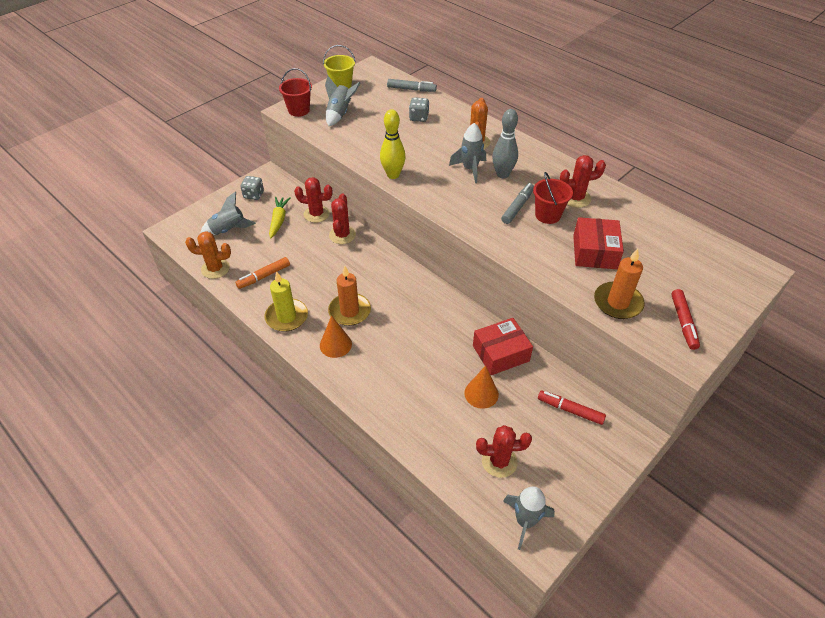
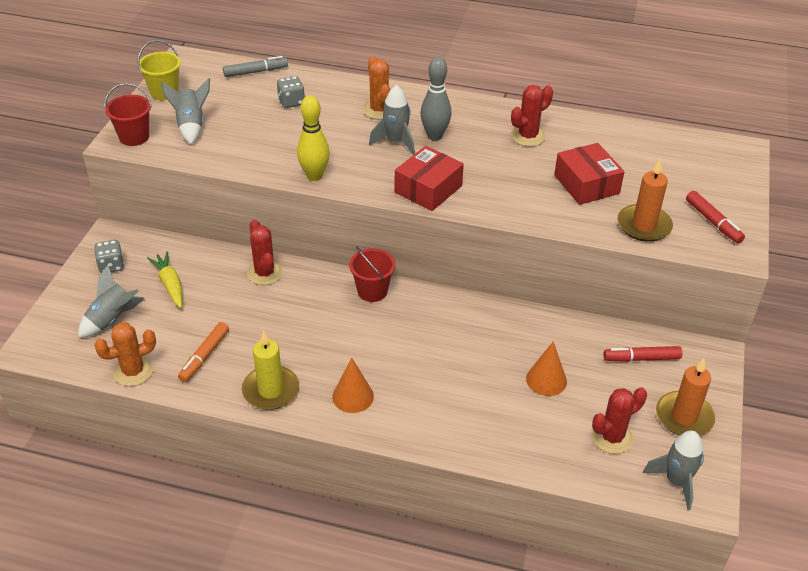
camera: 30 degrees left, 5 degrees down
(316, 214) = (213, 260): red cactus -> none
(349, 311) = (340, 354): orange candle -> orange candle (684, 417)
(501, 353) = (536, 331): red box -> red box (428, 189)
(517, 207) = (477, 165): grey marker -> none
(547, 215) = (513, 163): red bucket -> red bucket (372, 291)

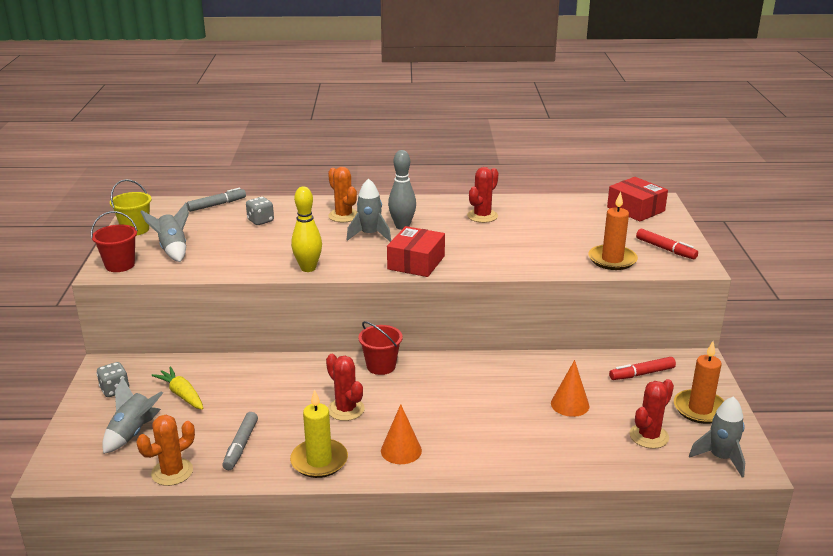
camera: 15 degrees left, 15 degrees down
(204, 356) = (241, 446): orange marker -> grey marker
(264, 273) = (272, 370): red cactus -> red cactus (346, 409)
(586, 184) = (549, 240): red box -> red box (635, 209)

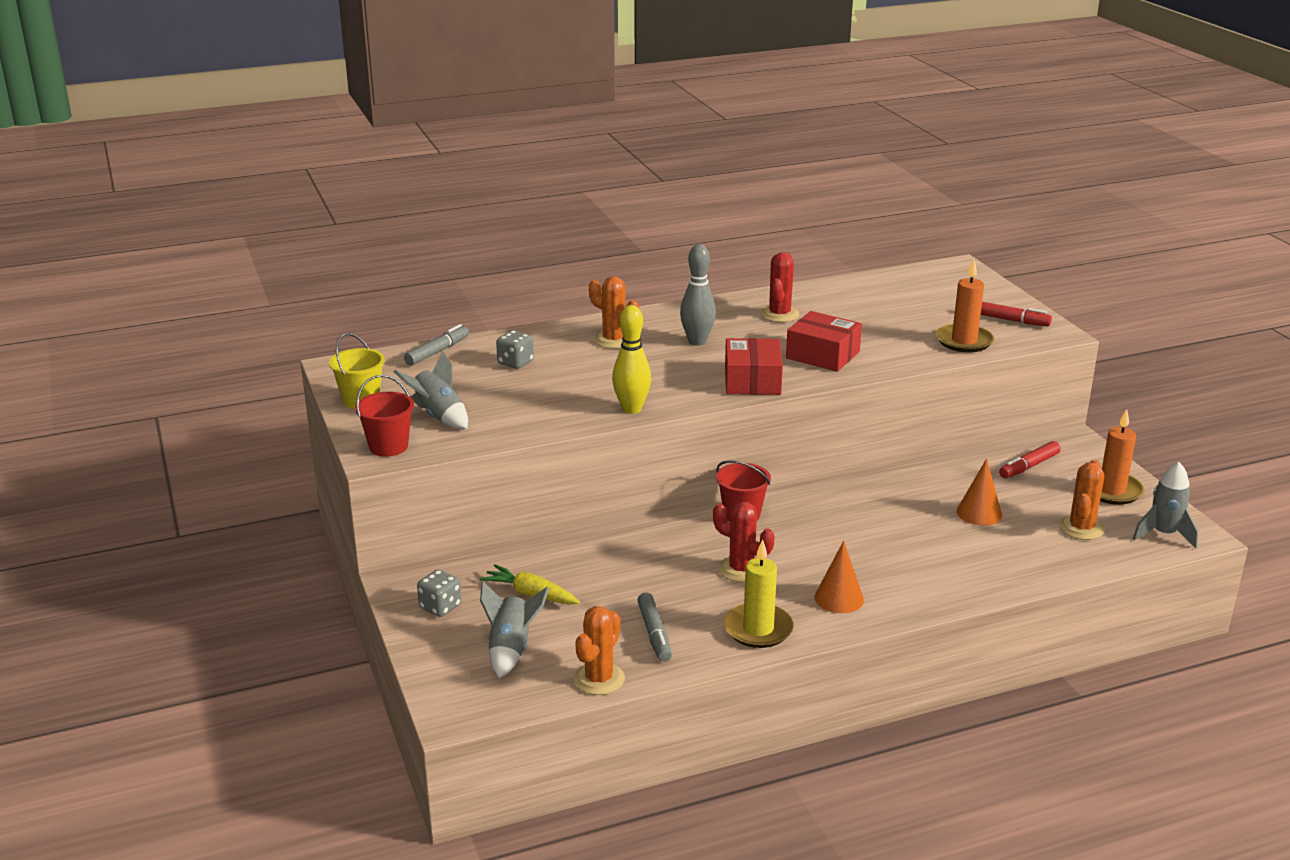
camera: 20 degrees left, 0 degrees up
(369, 235) = (668, 358): grey rocket -> none
(635, 209) = (942, 280): red box -> red box (822, 355)
(649, 436) = (1081, 528): red cactus -> orange cactus

